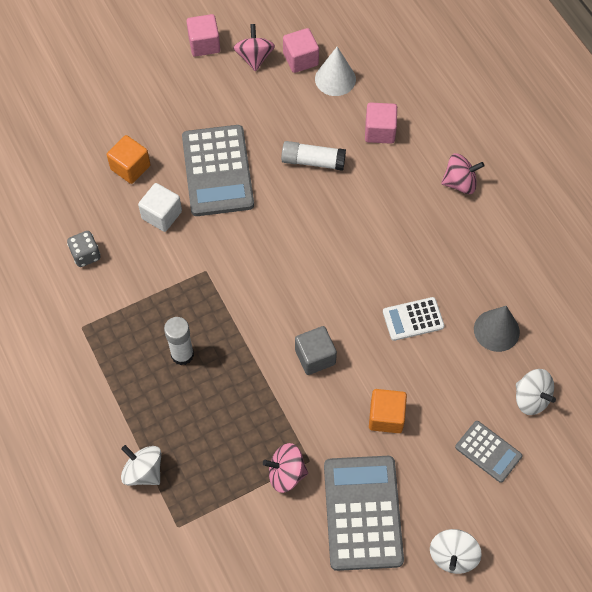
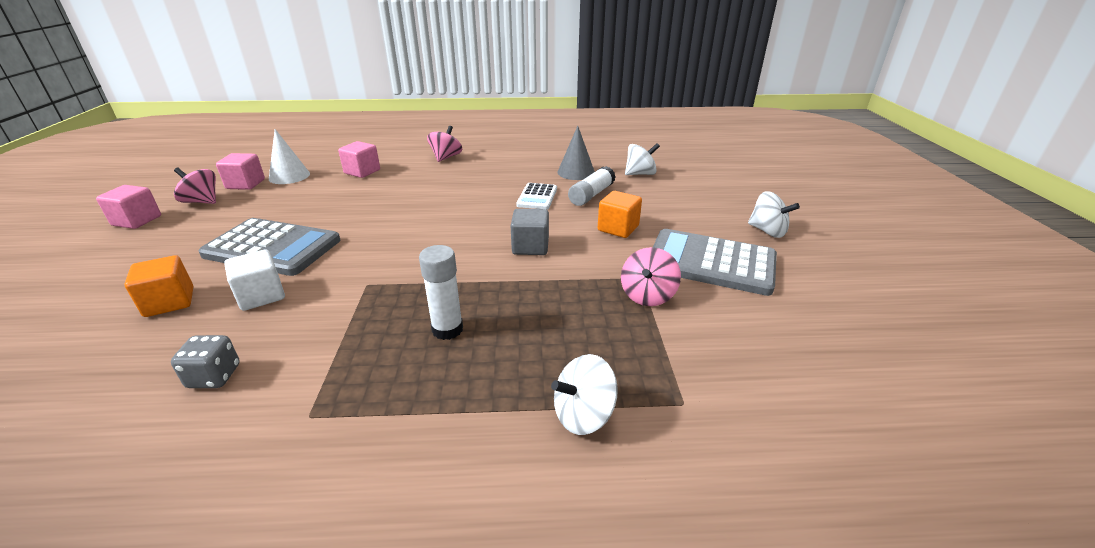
camera: 65 degrees left, 30 degrees down
(313, 161) = (343, 201): white glue stick -> white glue stick (591, 195)
(488, 451) = (675, 197): grey calculator -> none

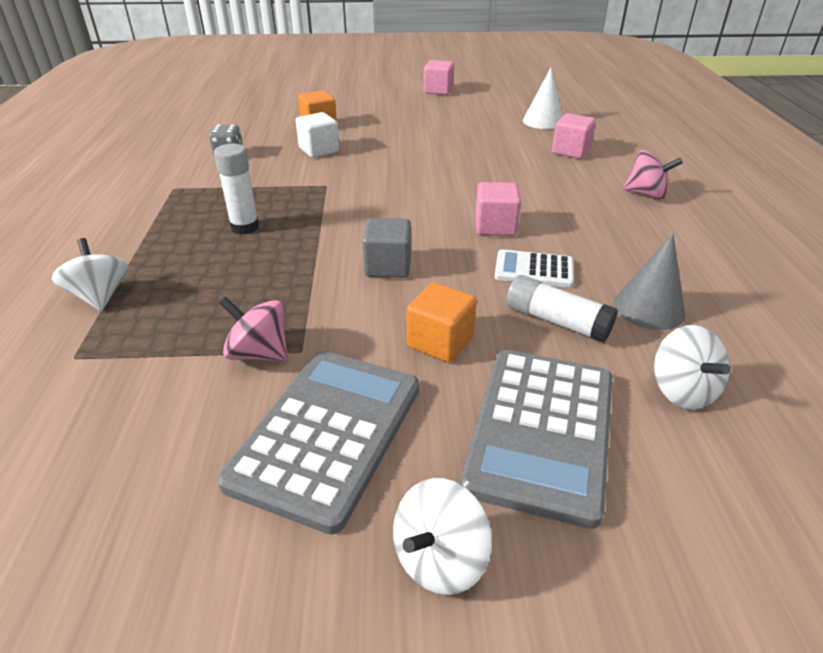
camera: 90 degrees right, 5 degrees up
(202, 201) = (476, 101): pink spinning top -> none
(245, 184) = (517, 108): pink cube -> pink cube (495, 226)
(272, 248) = (393, 140): grey calculator -> grey calculator (541, 431)

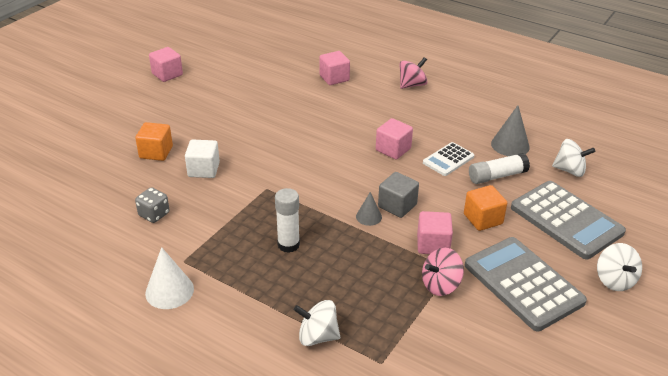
camera: 55 degrees left, 0 degrees up
(338, 318) = (433, 244): none -> pink cube
(344, 255) = (368, 217): none -> grey cone
(543, 121) = (280, 64): white cone -> white cone (169, 291)

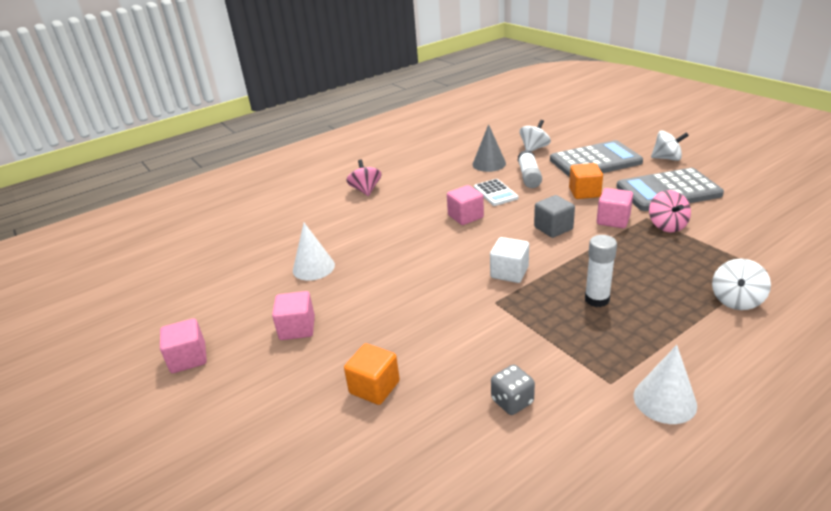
camera: 65 degrees left, 5 degrees down
(203, 170) = (436, 346): white cube -> white cube (509, 272)
(281, 92) = (313, 267): none -> white cone
(334, 78) = (316, 230): pink cube -> pink cube (297, 328)
(368, 217) = (565, 245): grey cone -> none

